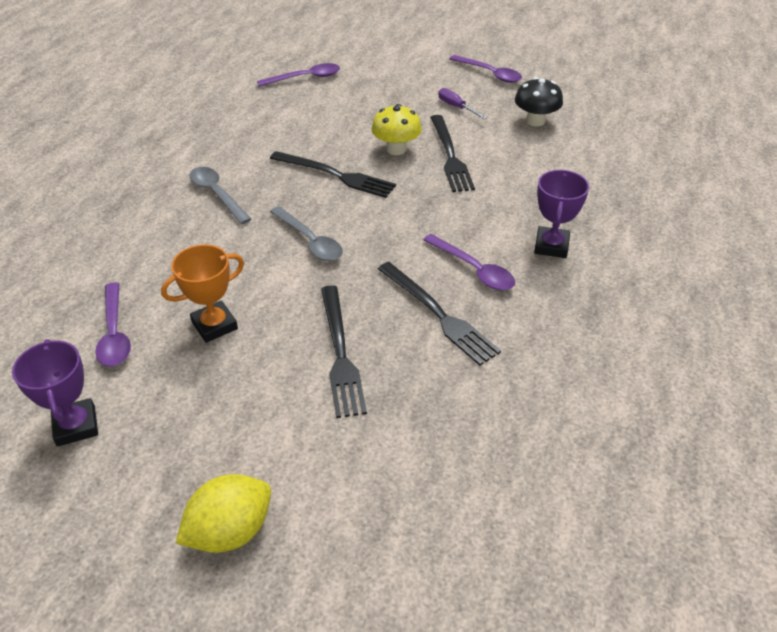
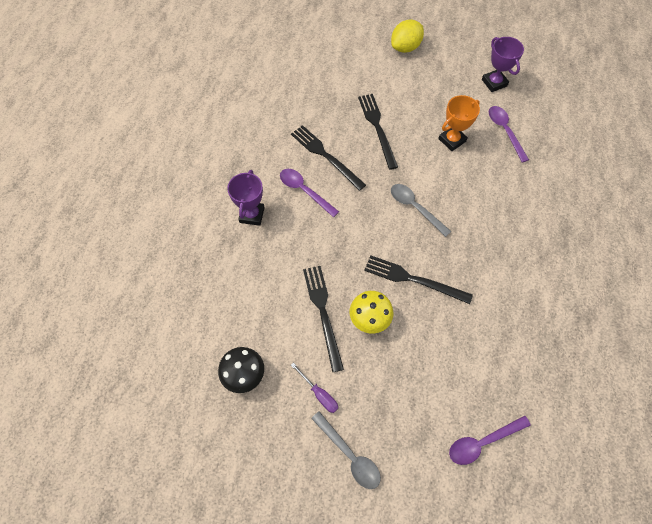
camera: 175 degrees right, 20 degrees up
(217, 194) = (497, 250): grey spoon -> grey spoon (349, 455)
(490, 74) = (283, 469): purple spoon -> none

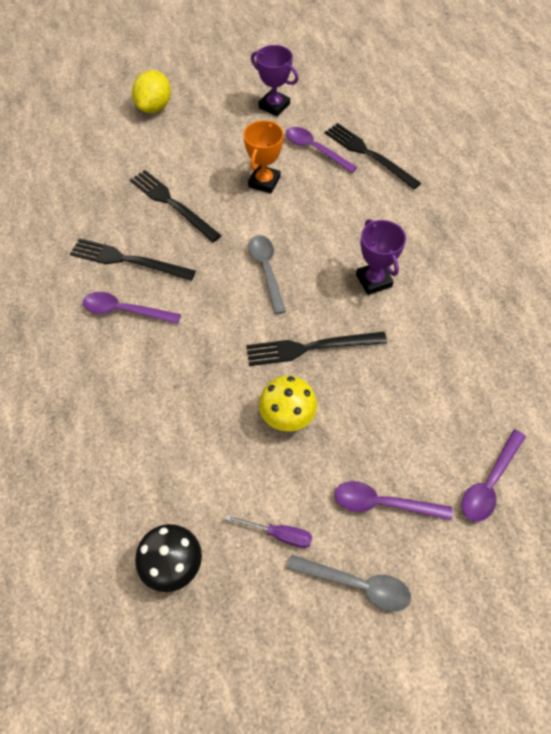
camera: 30 degrees left, 5 degrees down
(252, 215) = (73, 369): purple trophy -> purple trophy (374, 280)
(323, 313) = (228, 438): black fork -> black fork (368, 154)
(399, 413) = (383, 503): none -> purple spoon
(415, 208) = (266, 270): grey spoon -> grey spoon turned 60 degrees clockwise

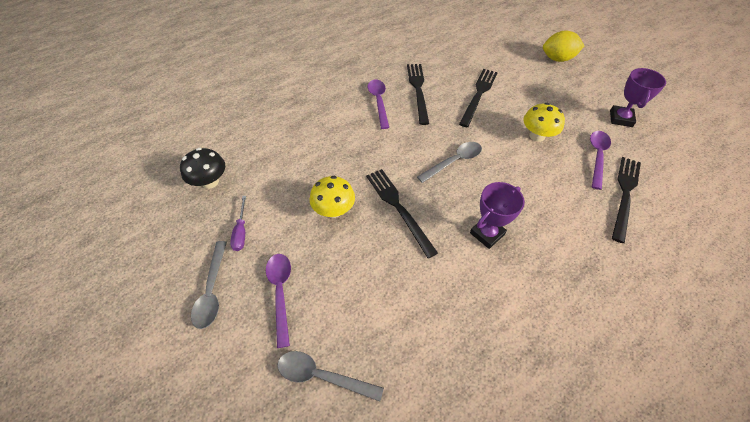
camera: 70 degrees right, 5 degrees down
(264, 182) = (537, 136): orange trophy -> yellow mushroom
(489, 483) = (322, 376): purple spoon -> grey spoon

